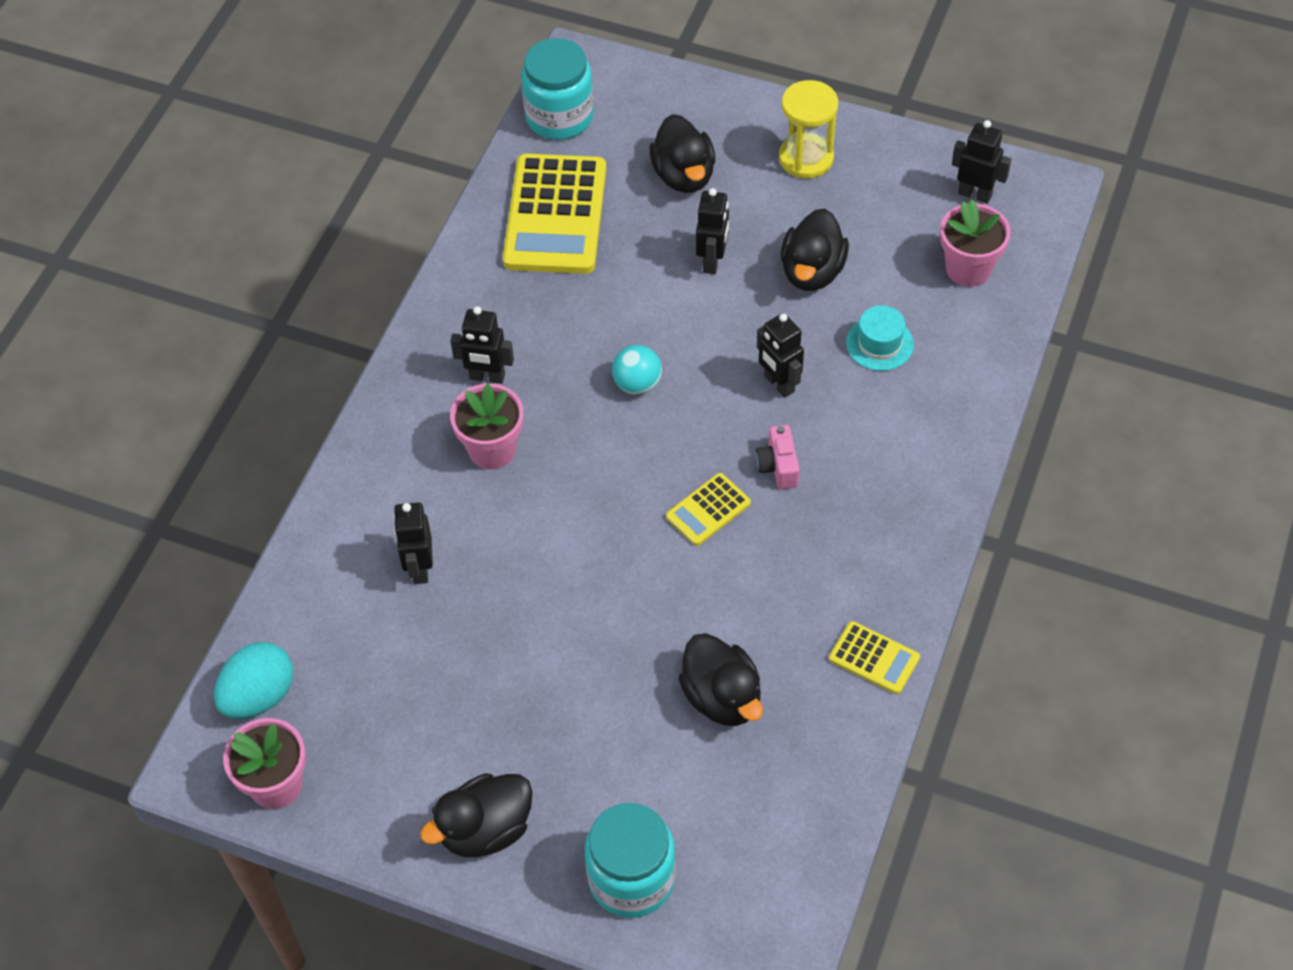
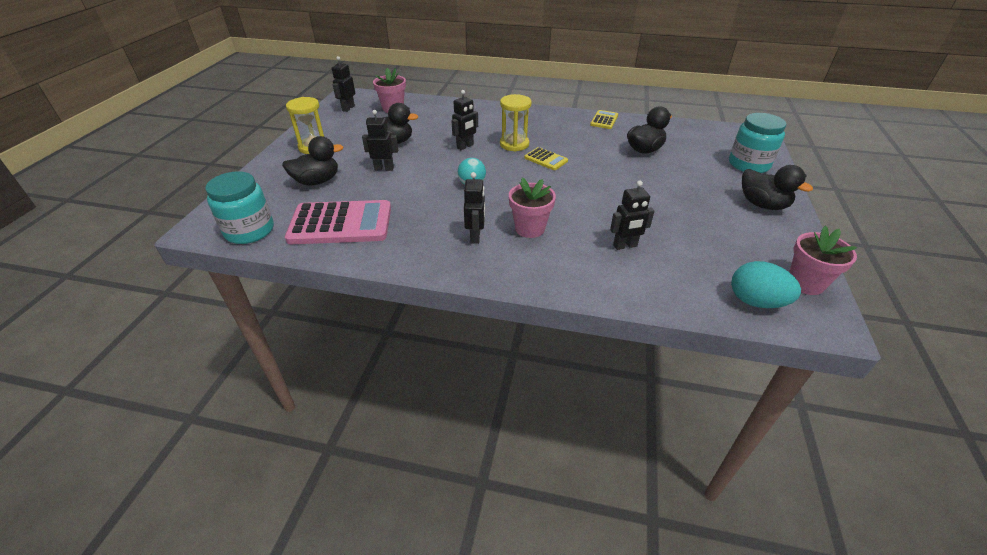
camera: 100 degrees left, 15 degrees down
(555, 215) = (341, 224): yellow calculator -> pink calculator
(778, 466) = (514, 144): pink camera -> yellow hourglass
(879, 343) = (437, 125): turquoise hat -> none

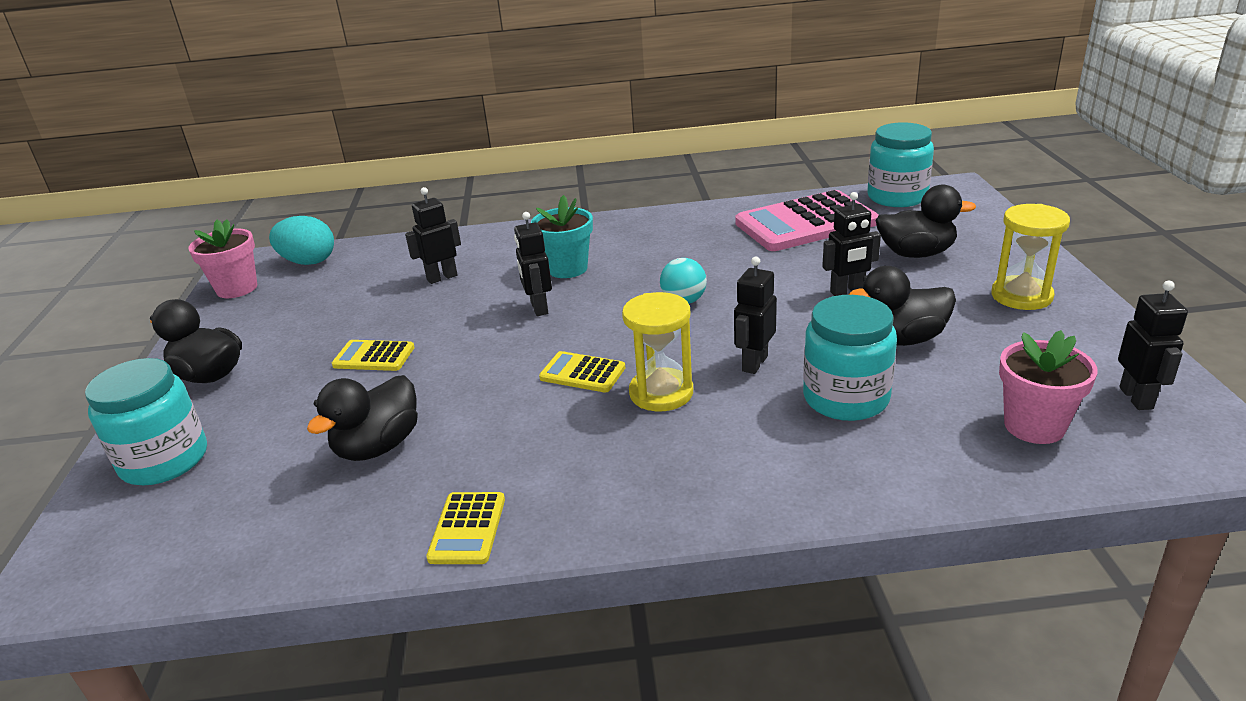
camera: 165 degrees right, 10 degrees down
(317, 181) = (916, 253): black duck -> black duck turned 135 degrees counterclockwise
(443, 127) = (846, 398): none -> turquoise jar
(475, 237) = (631, 247): black robot -> black robot (539, 308)
(530, 228) = (567, 268): pink flower pot -> turquoise flower pot
(660, 193) = (374, 357): none -> yellow calculator

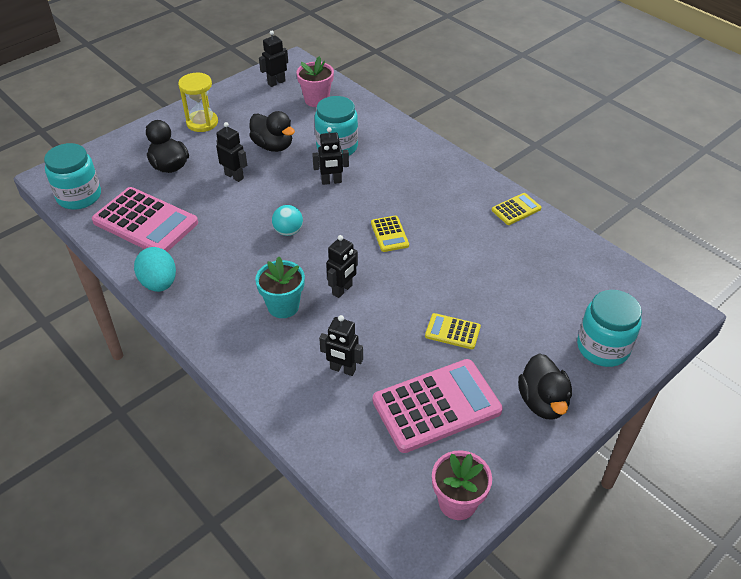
camera: 130 degrees left, 15 degrees up
(308, 262) = (384, 489): turquoise egg -> turquoise egg (159, 283)
(321, 312) = (436, 406): none -> pink calculator
(374, 357) = (452, 332): yellow calculator -> yellow calculator turned 135 degrees clockwise
(378, 446) = (508, 271): black duck -> none
(661, 393) = (381, 200): yellow hourglass -> none

